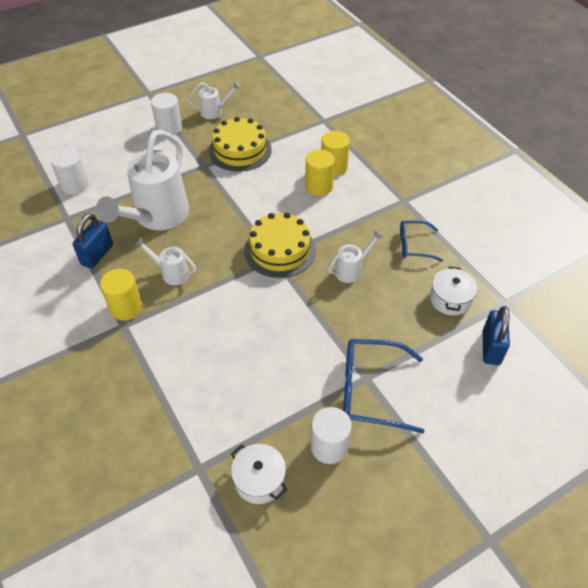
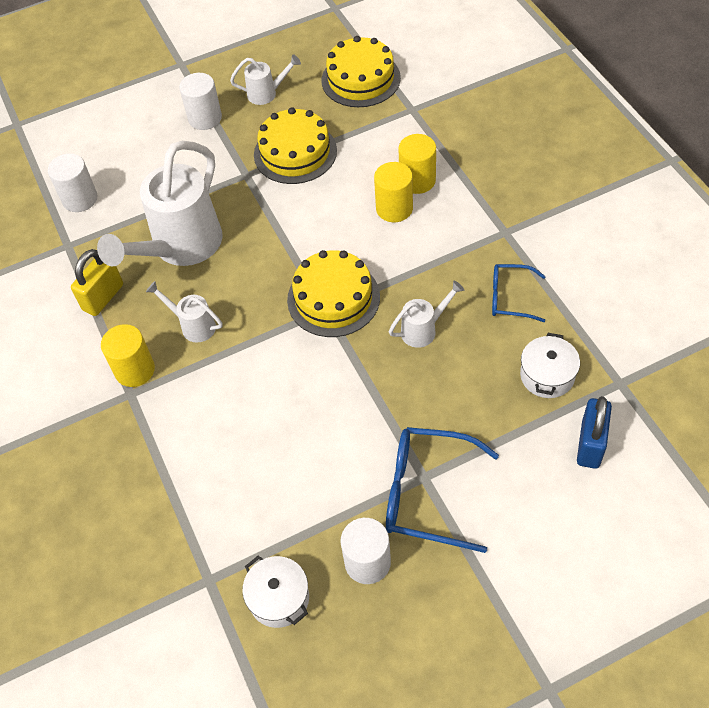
camera: 10 degrees right, 5 degrees up
(97, 255) = (103, 297): blue padlock -> yellow padlock
(283, 101) = (361, 79): none -> yellow cake

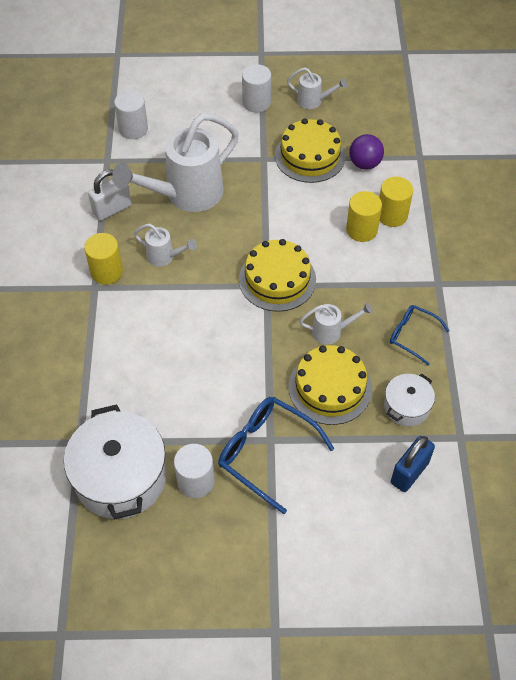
camera: 20 degrees right, 0 degrees up
(103, 297) = (112, 209): yellow padlock -> white padlock
(193, 325) = (164, 257): white watering can -> white watering can turned 150 degrees clockwise
(279, 598) = (120, 477): white pot -> white pot, size x1.91
(358, 138) = (365, 164): none -> purple ball
(361, 79) = (393, 117): yellow cake -> yellow cake (330, 387)

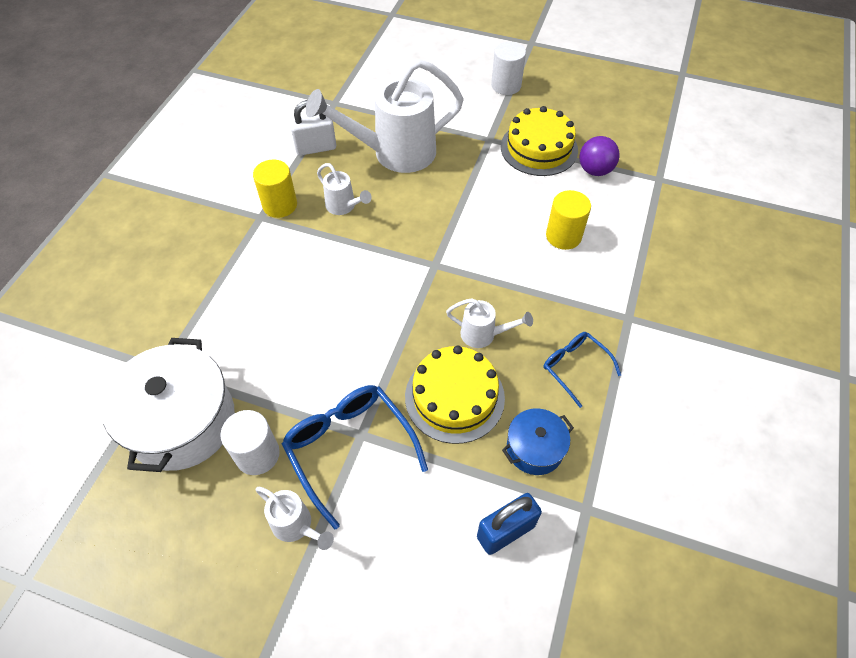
camera: 20 degrees right, 0 degrees up
(133, 129) = (373, 81): white cylinder -> none
(277, 279) = (449, 262): yellow cake -> none
(313, 101) = (565, 98): white watering can -> white watering can (296, 526)
(392, 215) = (604, 230): yellow cylinder -> none
(406, 407) = (534, 448): white pot -> blue pot

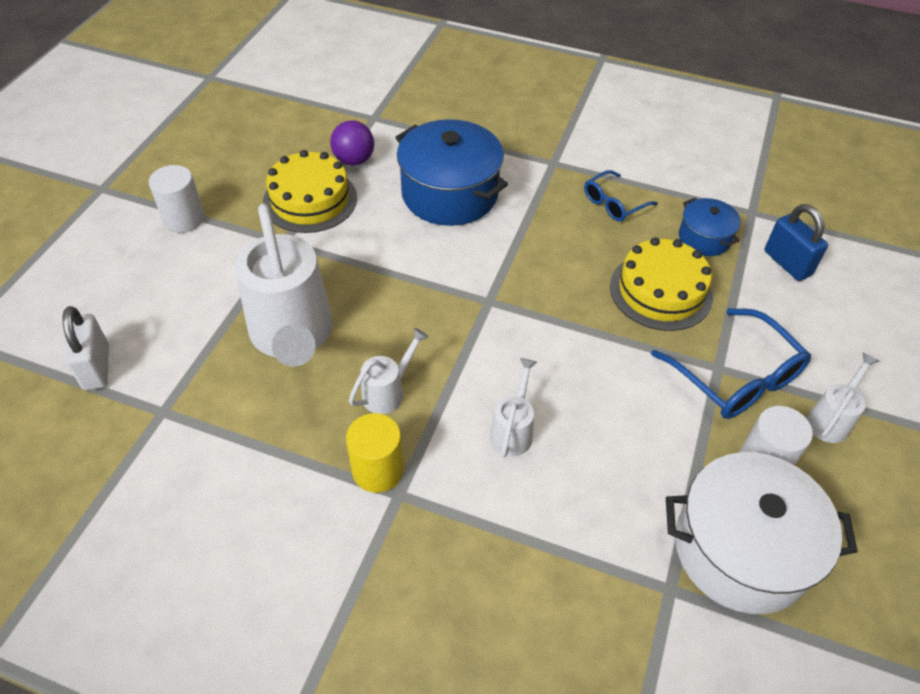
camera: 90 degrees left, 5 degrees down
(316, 148) = (263, 431): white padlock -> white padlock (96, 367)
(349, 448) = (736, 377): blue glasses -> blue glasses turned 90 degrees counterclockwise
(483, 335) = (583, 265): white watering can -> white watering can (513, 431)
(563, 236) = (449, 194): yellow cylinder -> blue pot

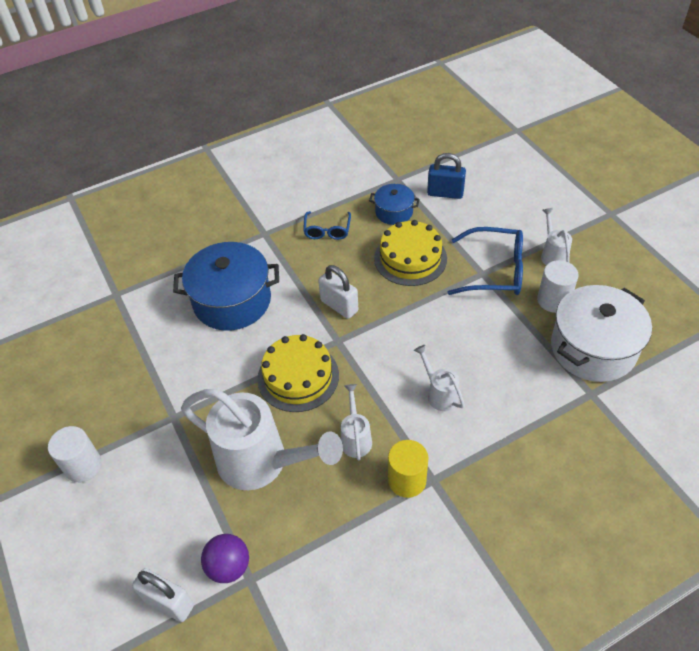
camera: 45 degrees left, 0 degrees up
(310, 200) = (151, 378): yellow cake -> yellow cake (298, 377)
(354, 160) = (143, 330): purple ball -> purple ball (229, 566)
(532, 274) = (339, 306): none -> white padlock

